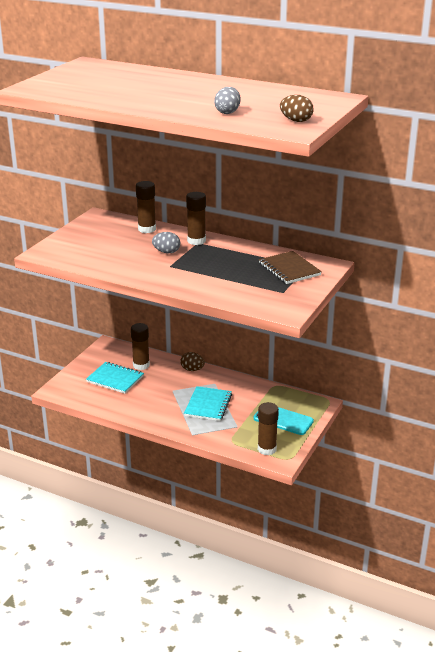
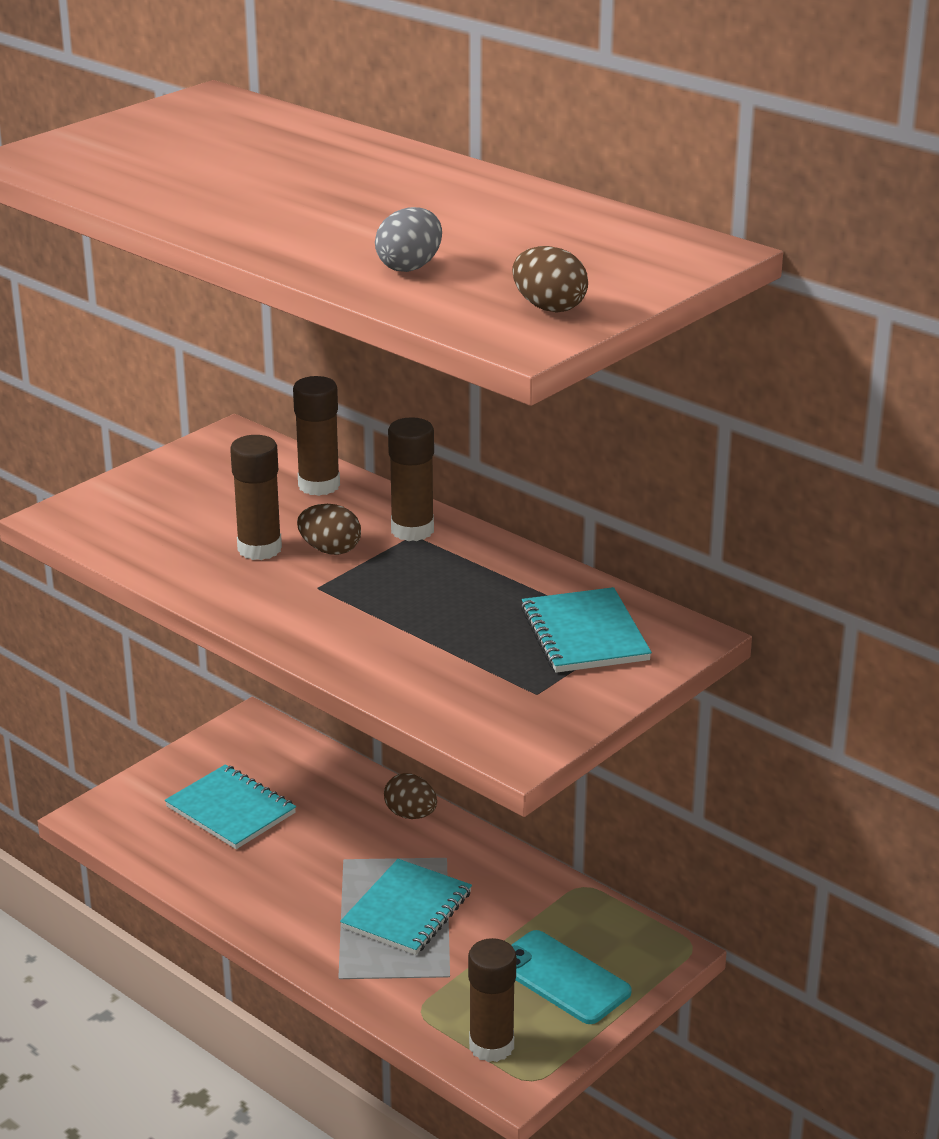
camera: 15 degrees right, 0 degrees up
(141, 365) = (302, 785): brown glue stick -> brown glue stick (259, 549)
(166, 252) = (330, 550): grey egg -> brown egg
(289, 269) = (584, 634): brown notebook -> turquoise notebook

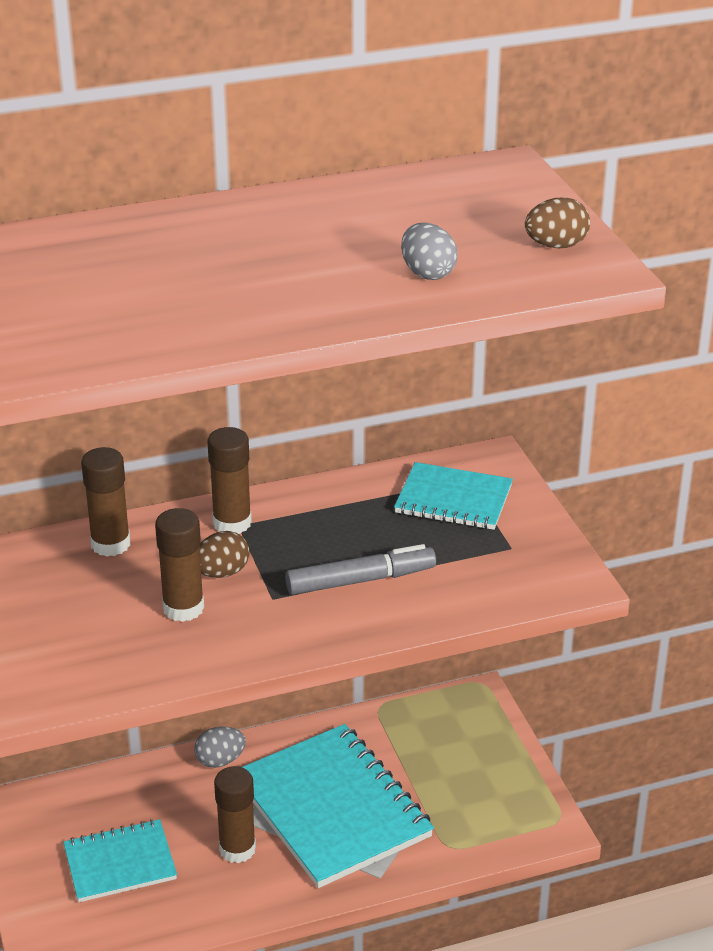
camera: 60 degrees left, 5 degrees up
(389, 623) = (359, 580): none -> grey marker
(407, 910) = (333, 808): turquoise notebook -> turquoise notebook, size x1.77
(410, 814) = (220, 760): brown egg -> grey egg
(491, 1046) = (512, 824): brown glue stick -> brown glue stick (237, 849)
(562, 978) = (468, 759): turquoise phone -> none

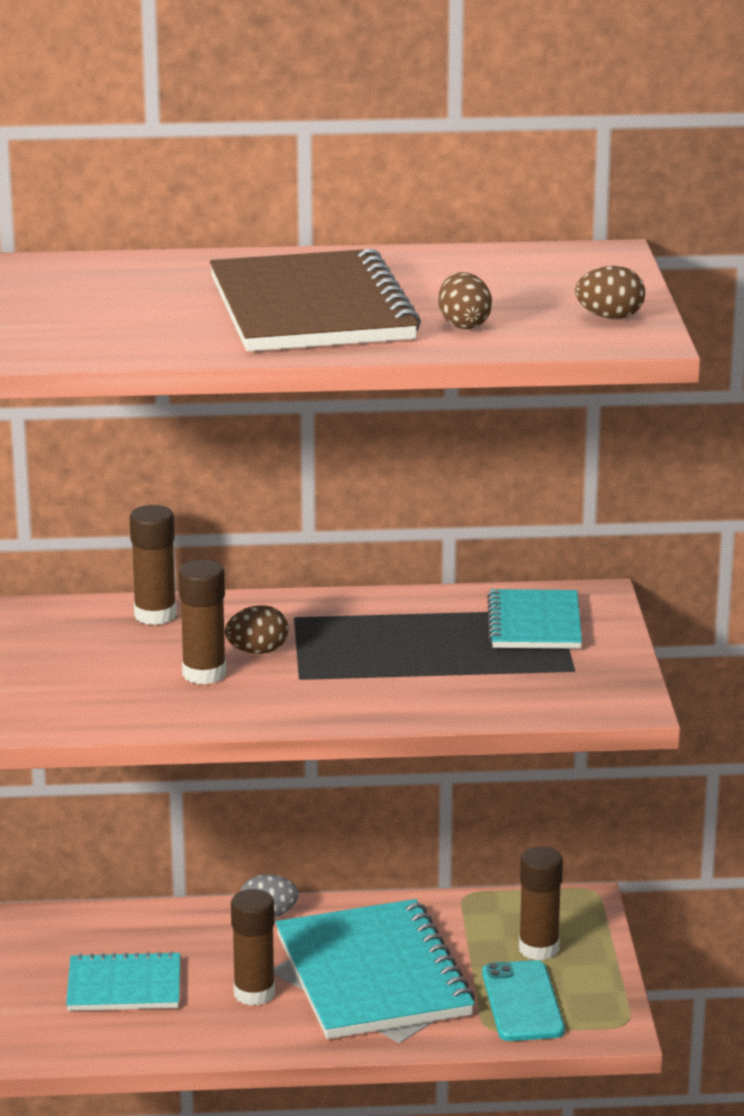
camera: 15 degrees right, 10 degrees down
(232, 523) = (288, 614): brown glue stick -> brown glue stick (538, 949)
(273, 271) = (312, 309): none -> brown notebook
(359, 580) = (397, 675): grey marker -> none
(427, 273) = (464, 325): grey egg -> brown egg
(453, 500) = (534, 623): turquoise notebook -> turquoise notebook turned 60 degrees clockwise
(467, 813) = (522, 1002): none -> turquoise phone

